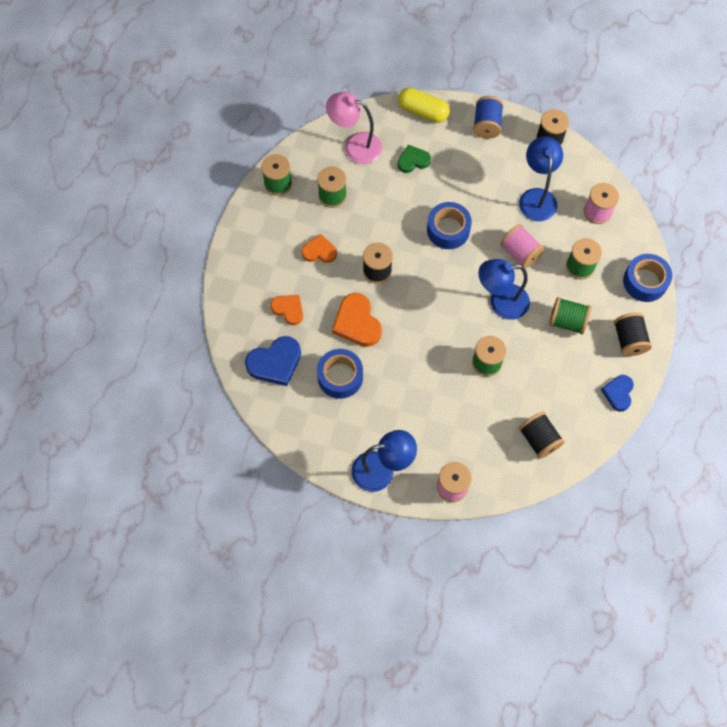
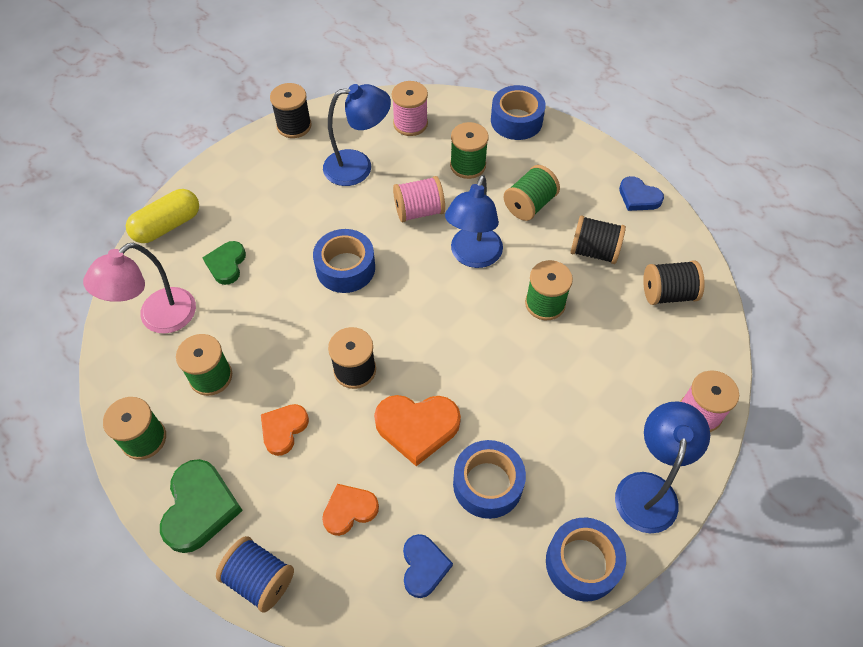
camera: 65 degrees left, 10 degrees down
(253, 233) = (199, 507): none -> green heart
(275, 363) = (424, 566): blue heart -> blue heart, size x0.64
(317, 447) = (582, 563): none -> blue tape
(486, 125) = (234, 172): blue spool -> blue spool (260, 579)
(536, 197) = (358, 167): blue lamp -> blue lamp turned 150 degrees clockwise
(629, 340) = (578, 162): black spool -> black spool (594, 251)

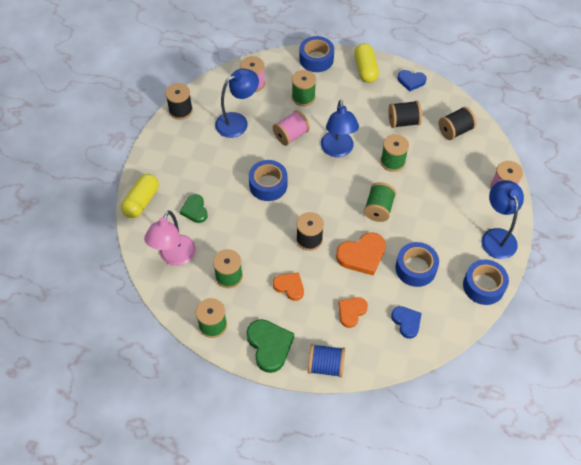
camera: 25 degrees left, 0 degrees up
(283, 429) = (289, 287): orange heart -> orange heart turned 120 degrees clockwise
(529, 205) = (352, 108): green spool -> green spool (378, 209)
(579, 158) = (365, 69): none -> yellow capsule

